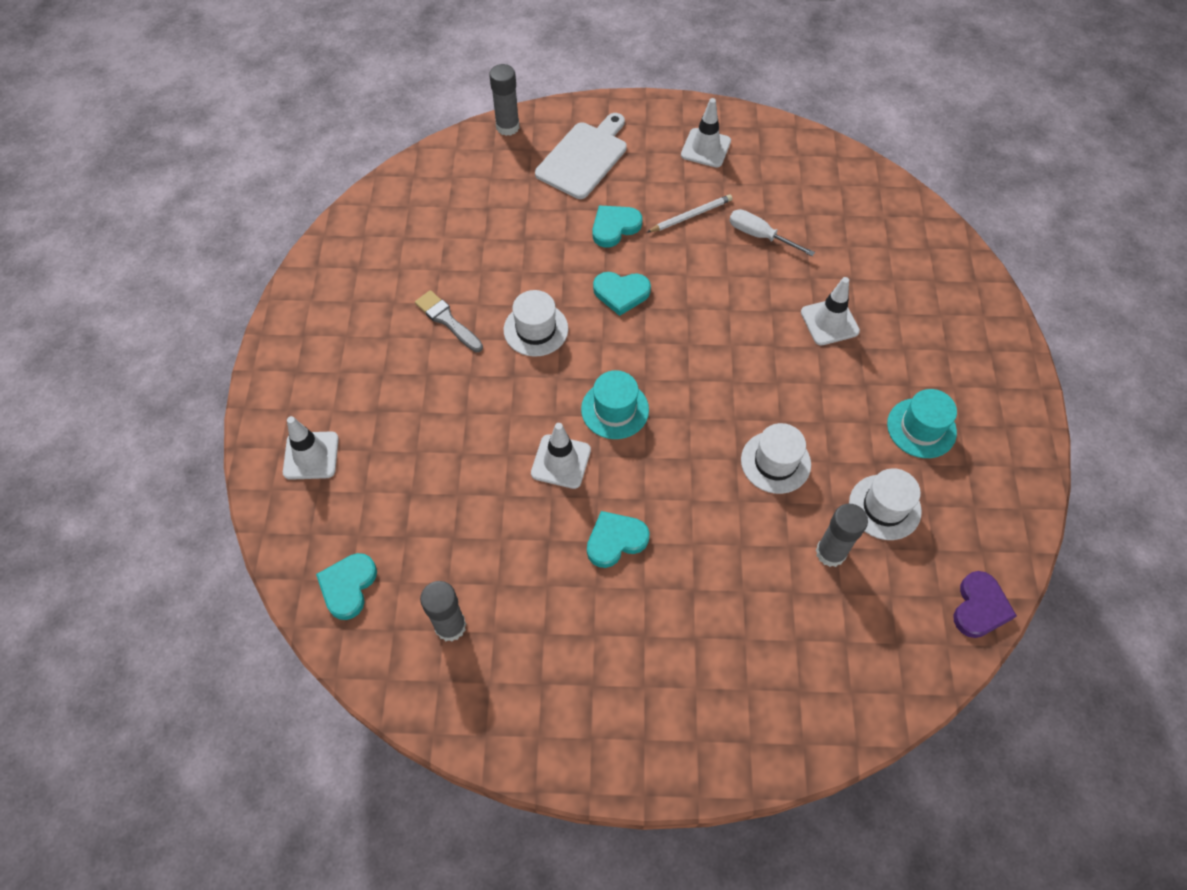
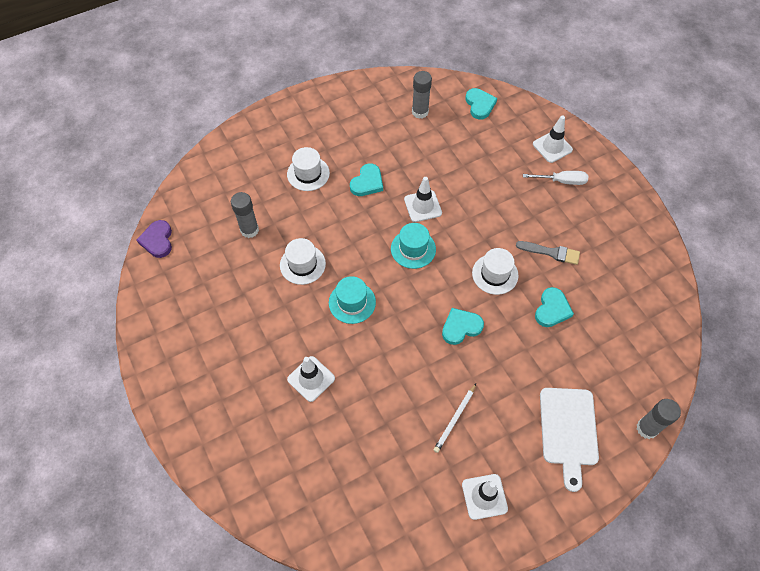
camera: 150 degrees right, 0 degrees up
(614, 227) = (501, 378): turquoise heart -> turquoise heart (552, 309)
(759, 236) = (395, 428): white screwdriver -> white screwdriver (562, 181)
(884, 507) = (228, 269): white hat -> white hat (308, 173)
(921, 428) = (221, 330): turquoise hat -> turquoise hat (352, 302)

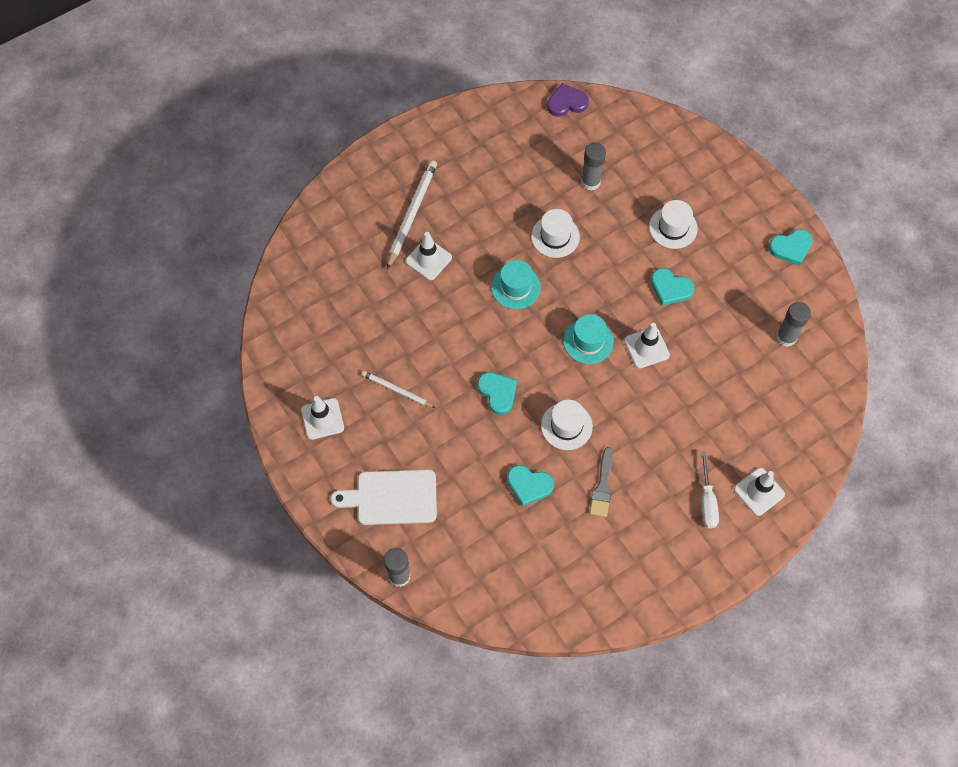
camera: 85 degrees right, 5 degrees up
(255, 392) = (411, 214): none -> white pencil
(480, 105) = (811, 405): turquoise heart -> turquoise heart (791, 248)

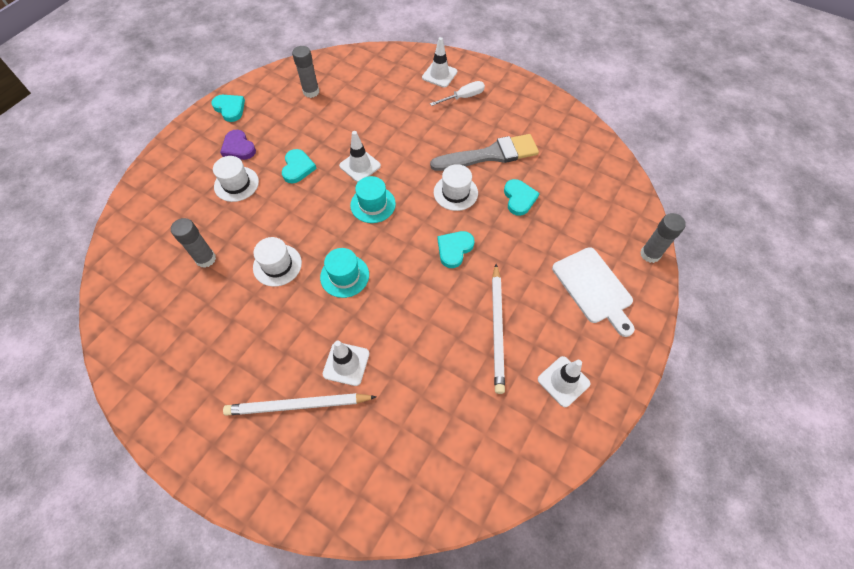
camera: 115 degrees left, 5 degrees down
(397, 390) = (497, 329): white pencil -> white pencil, size x1.67
(567, 103) = (111, 313): purple heart -> purple heart (238, 147)
(602, 486) = (490, 155): grey brush -> grey brush, size x1.83

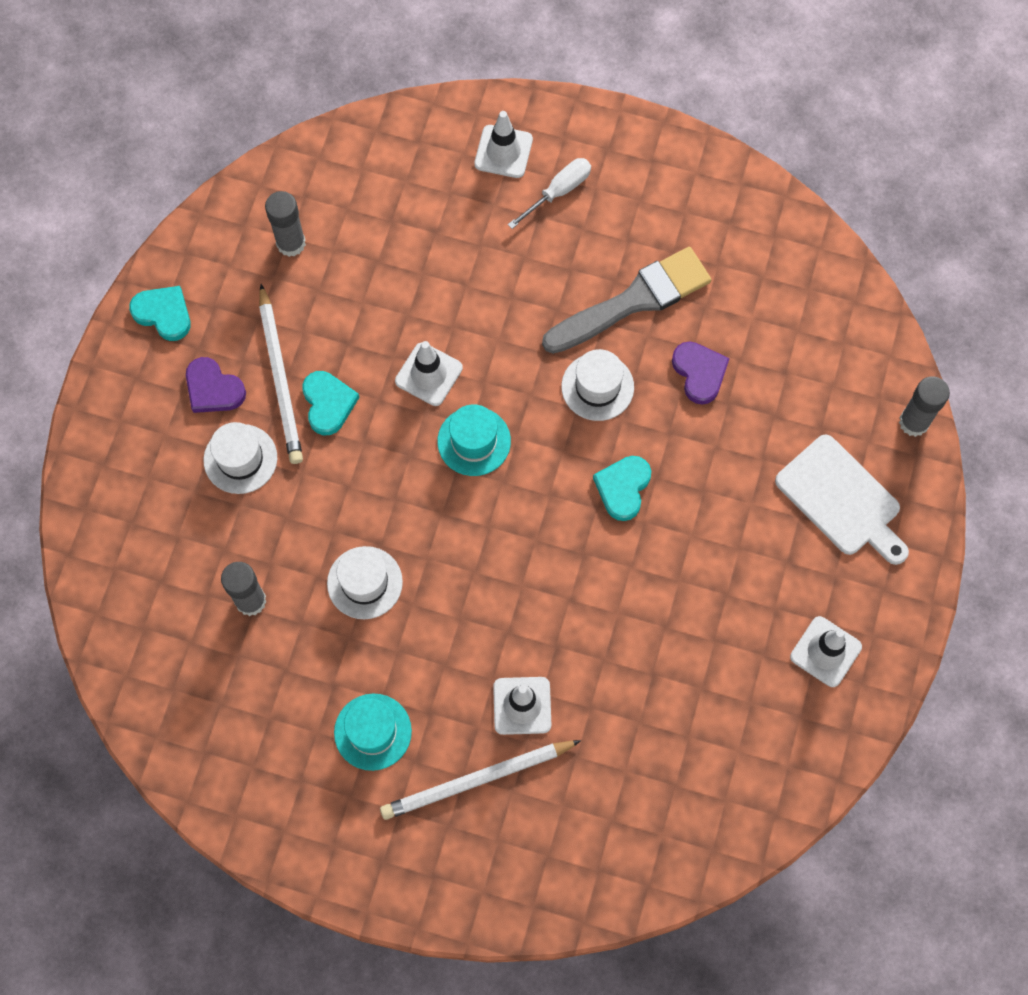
camera: 15 degrees left, 10 degrees up
(344, 276) = (472, 574): turquoise hat -> turquoise hat (372, 732)
(497, 329) = (718, 599): white pencil -> white pencil (281, 378)
(519, 198) = (699, 373): turquoise heart -> purple heart

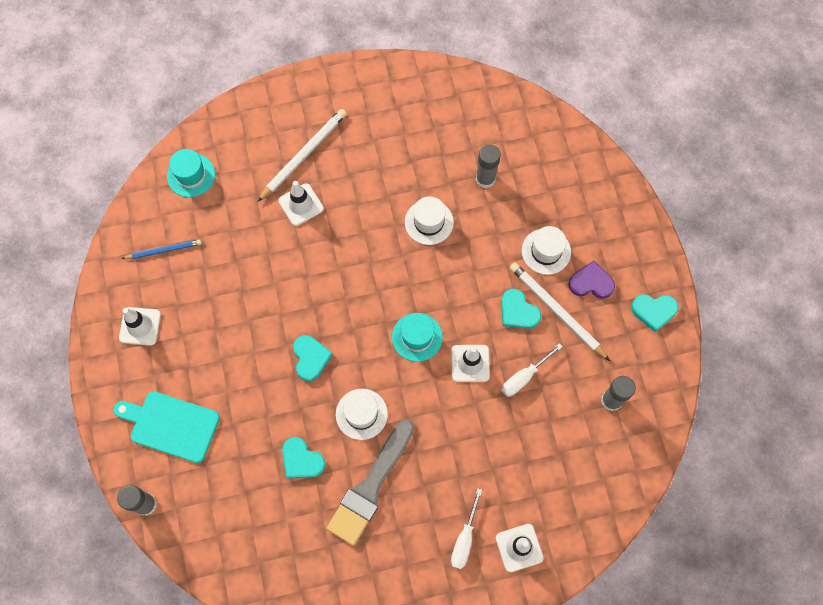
camera: 150 degrees right, 0 degrees up
(372, 732) = (374, 149): turquoise hat -> turquoise hat (191, 175)
(374, 324) = (524, 377): none -> white screwdriver
(699, 373) = (301, 460): purple heart -> turquoise heart
(745, 744) = (164, 250): none -> blue pencil
(841, 499) = (171, 425): white cutting board -> turquoise cutting board

